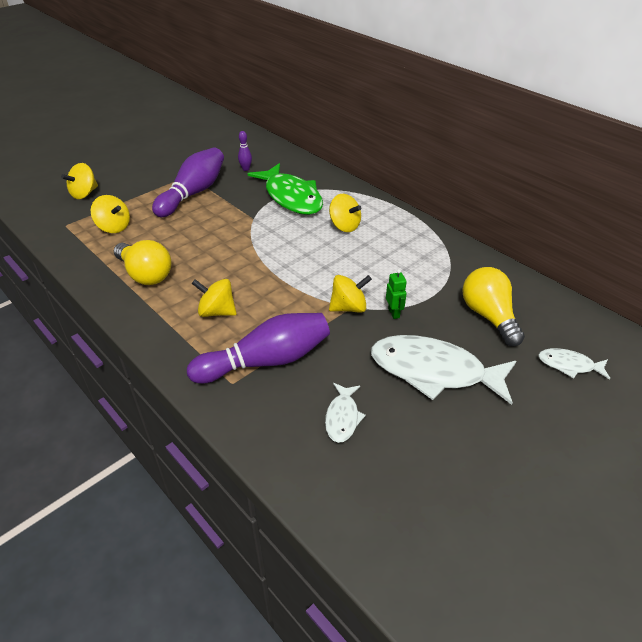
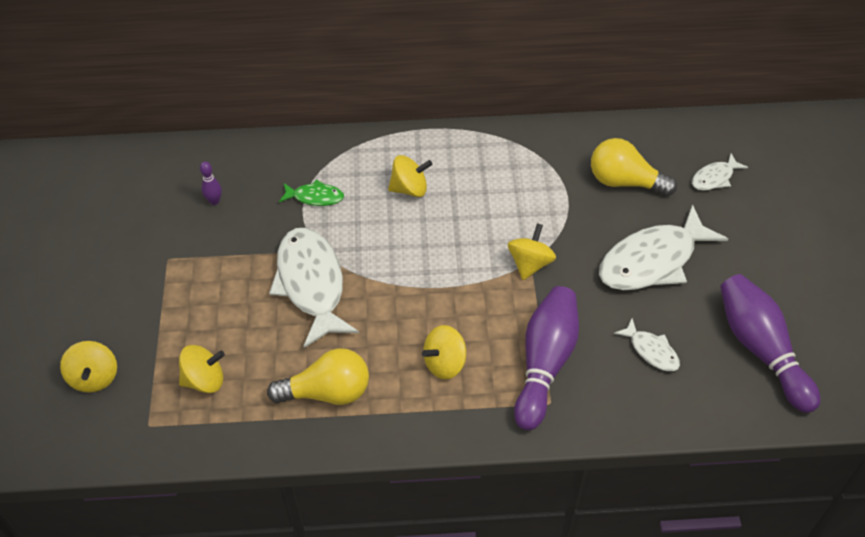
camera: 50 degrees left, 10 degrees up
(193, 193) = (212, 274): purple bowling pin -> purple bowling pin (761, 349)
(223, 228) = (311, 284): none -> white fish
(291, 197) = (315, 197): green fish -> green fish, size x0.48
(394, 313) = (565, 238): green robot -> none

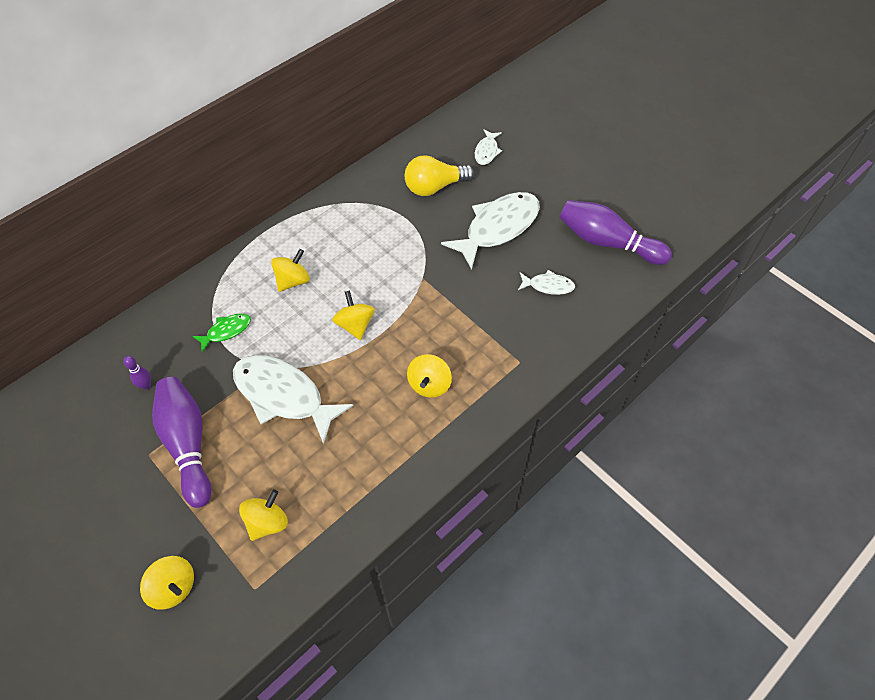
camera: 40 degrees left, 5 degrees up
(327, 392) = (367, 463): yellow light bulb -> none
(530, 264) = (423, 279): yellow spinning top -> yellow spinning top (355, 325)
(545, 363) = (493, 339): purple bowling pin -> purple bowling pin (188, 444)
(652, 261) = (498, 228): white fish -> white fish turned 150 degrees counterclockwise

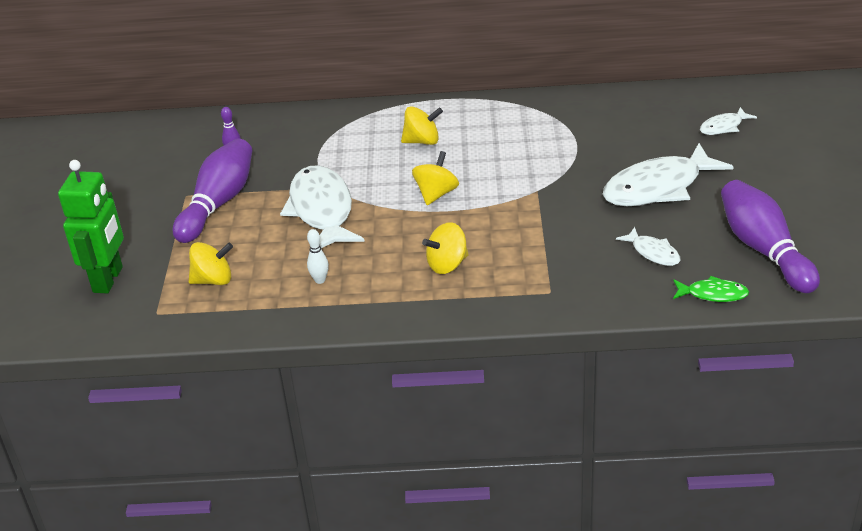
camera: 45 degrees right, 20 degrees down
(173, 587) = (108, 280): yellow spinning top -> green robot
(226, 331) = (330, 149): green fish -> green fish (713, 294)
(352, 462) = (320, 280): none -> white bowling pin
(434, 187) = (634, 132): yellow light bulb -> none
(498, 228) = (658, 188): white fish -> white fish turned 150 degrees clockwise

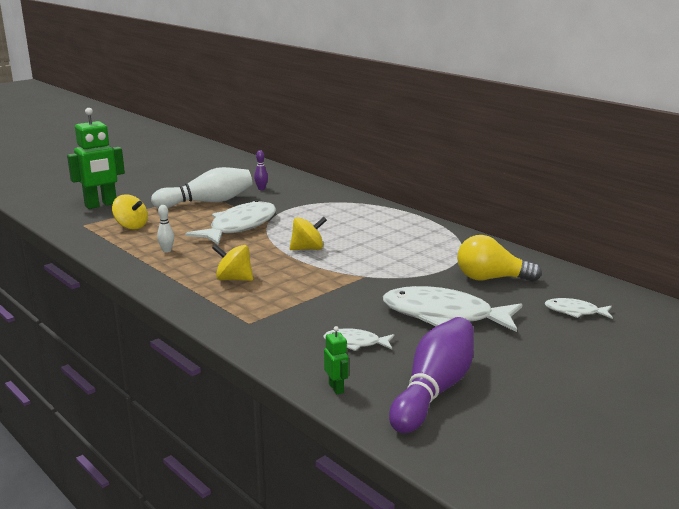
camera: 45 degrees right, 15 degrees down
(218, 203) = (207, 202): purple bowling pin -> white bowling pin
(422, 141) = (359, 225): yellow spinning top -> none
(623, 132) = (491, 279): none -> yellow light bulb
(653, 252) = (355, 343): white fish -> white fish turned 90 degrees clockwise
(713, 294) = (336, 388): green fish -> green robot

